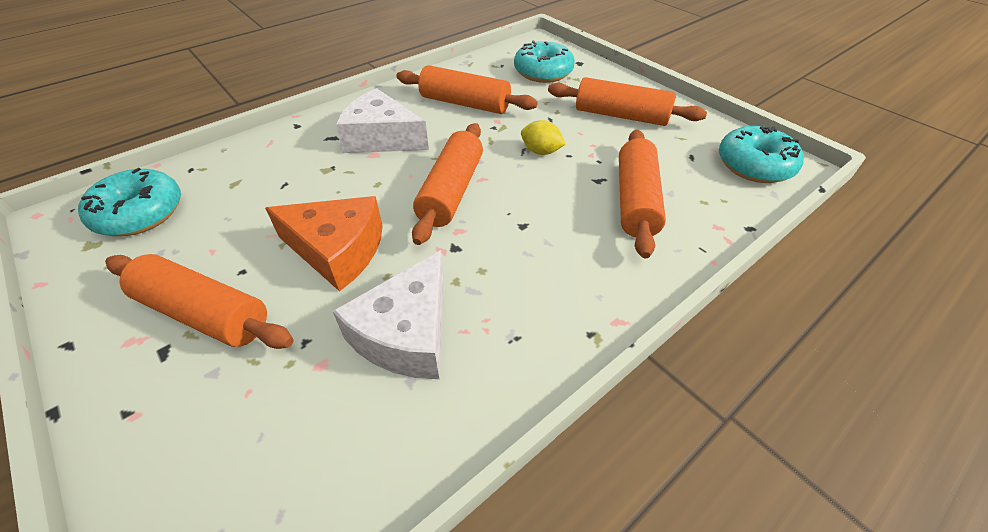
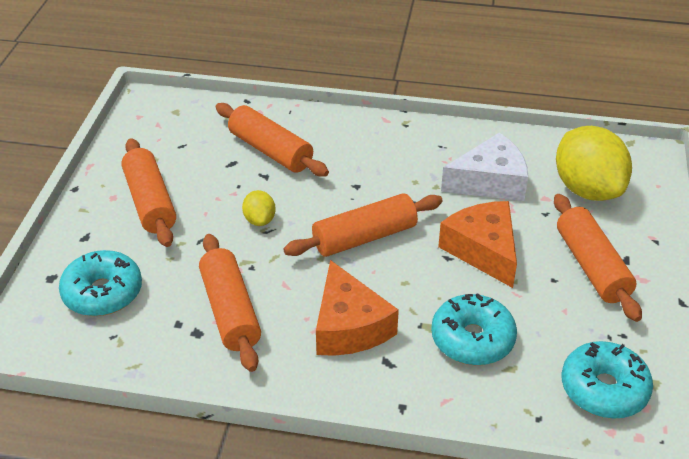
camera: 130 degrees left, 5 degrees down
(272, 427) = (587, 189): none -> yellow lemon
(381, 138) = (349, 326): white cheese -> orange cheese
(635, 200) = (271, 150): orange rolling pin -> orange rolling pin turned 75 degrees clockwise
(754, 165) = (164, 116): turquoise donut -> turquoise donut (472, 339)

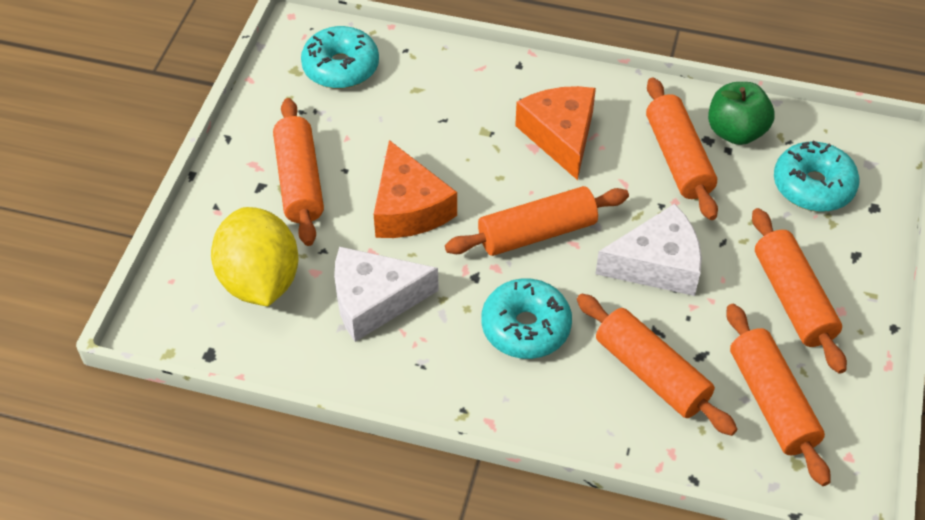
camera: 175 degrees left, 10 degrees up
(166, 342) = (736, 132): none -> green apple
(185, 140) = (771, 402): none -> orange rolling pin
(259, 220) = (657, 264): yellow lemon -> white cheese
(472, 339) = (444, 116): turquoise donut -> turquoise donut (525, 327)

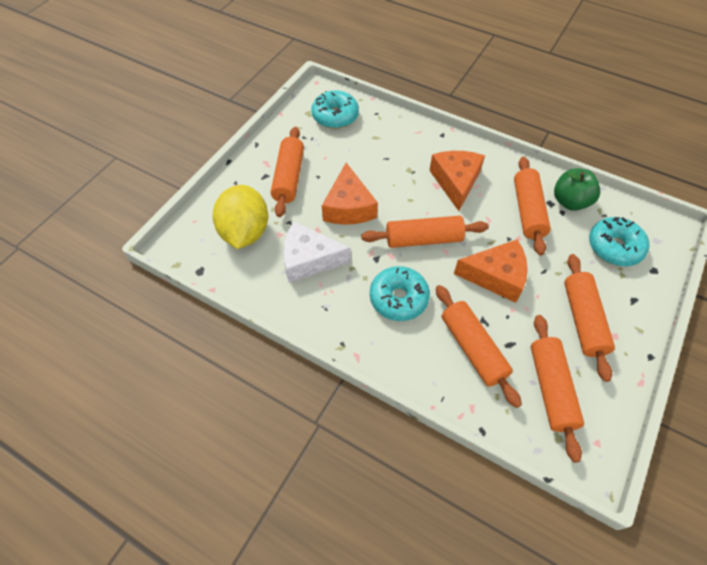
camera: 15 degrees right, 5 degrees up
(657, 264) = (496, 276): white cheese -> orange cheese

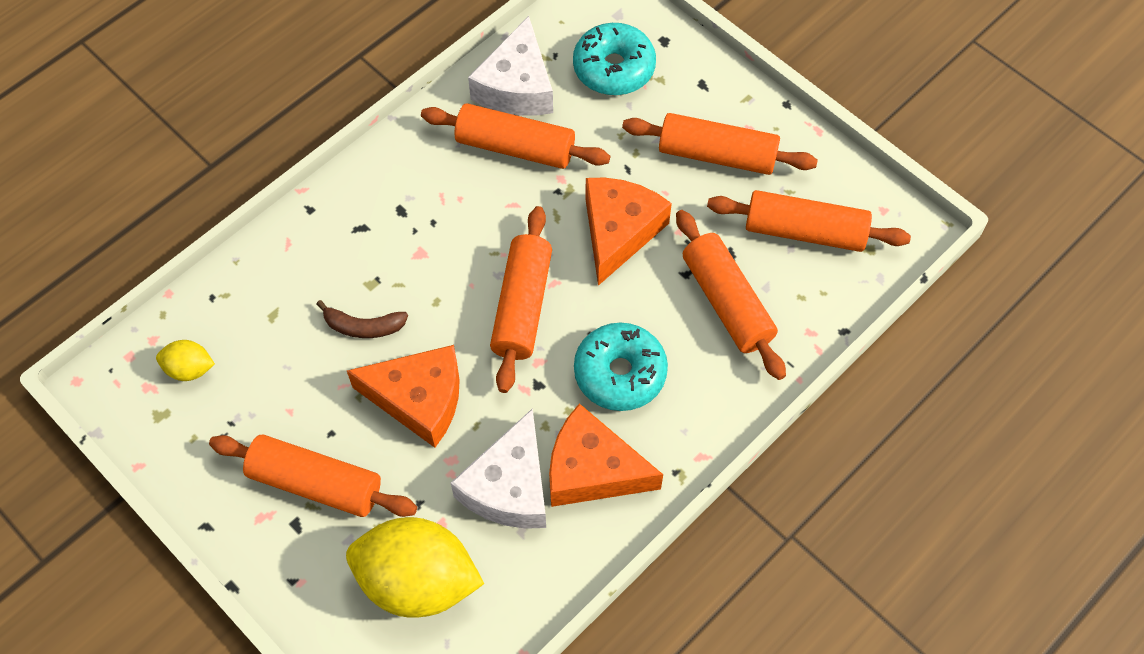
camera: 75 degrees left, 5 degrees up
(335, 116) = (189, 369): turquoise donut -> yellow lemon
(383, 173) = (363, 326): none -> brown banana
(455, 182) = (422, 224): orange cheese -> orange cheese (592, 470)
(472, 349) = (726, 302): orange rolling pin -> orange rolling pin turned 75 degrees clockwise
(570, 202) = (517, 86): green apple -> white cheese

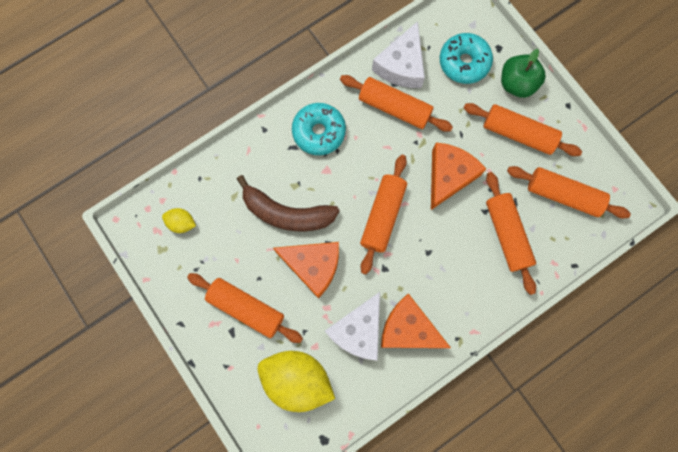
camera: 10 degrees right, 15 degrees up
(363, 326) = (286, 213): brown banana -> brown banana, size x1.91
(620, 373) = (434, 270): turquoise donut -> turquoise donut (319, 132)
(701, 86) = (517, 84): none -> green apple

